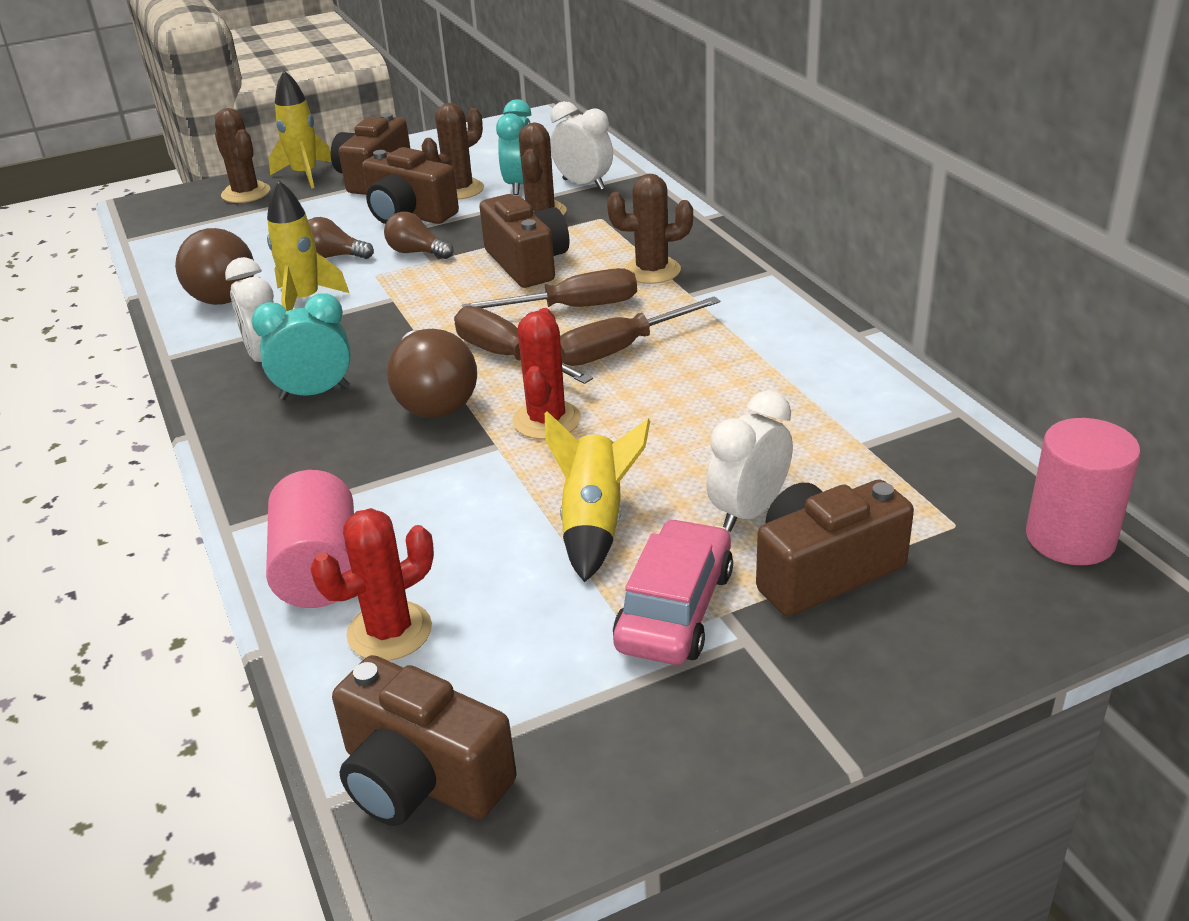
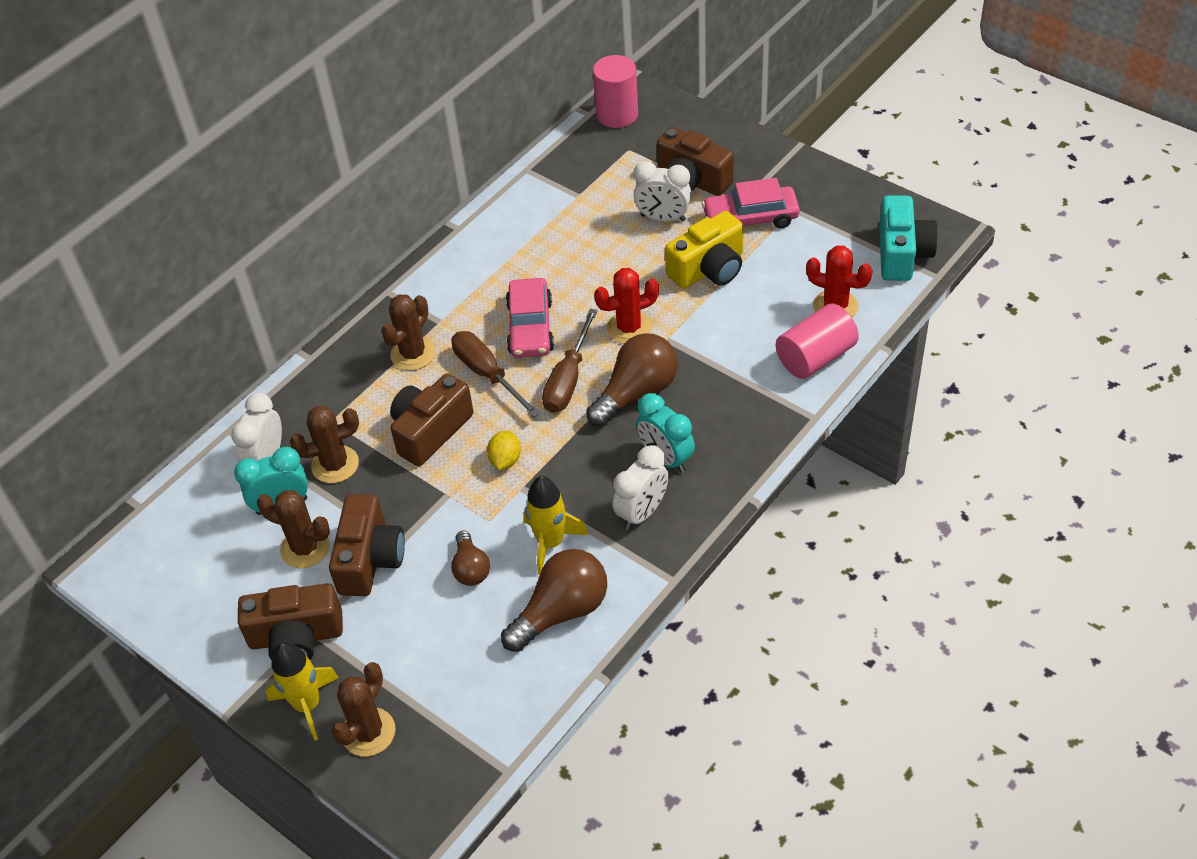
camera: 115 degrees left, 15 degrees up
(417, 252) = (440, 513): brown light bulb -> none
(421, 778) = (902, 254): brown camera -> turquoise camera
(438, 296) = (505, 460): none -> yellow lemon
(594, 523) = (709, 269): yellow rocket -> yellow camera
(621, 349) = (530, 327): brown screwdriver -> pink car
(652, 271) = (413, 354): brown cactus -> brown cactus turned 60 degrees clockwise

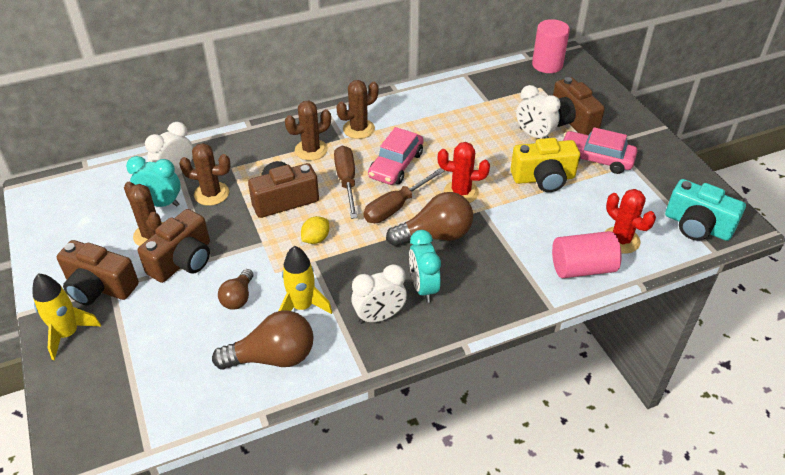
camera: 25 degrees right, 5 degrees down
(368, 732) = (87, 372): brown cactus -> brown cactus (358, 129)
(902, 254) = (697, 226): turquoise camera -> turquoise camera turned 90 degrees clockwise

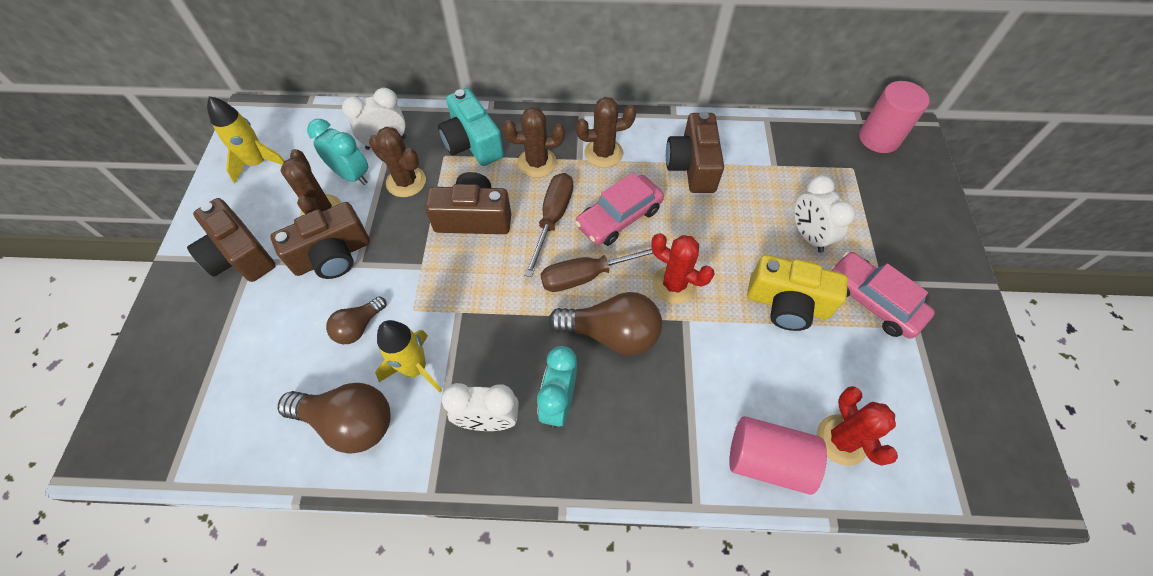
camera: 25 degrees right, 15 degrees up
(68, 334) = (181, 300): yellow rocket -> yellow rocket (258, 163)
(316, 239) = (478, 283): yellow lemon -> none
(570, 120) = (867, 230): brown camera -> brown camera (692, 166)
(697, 226) = (962, 463): turquoise camera -> turquoise camera (472, 143)

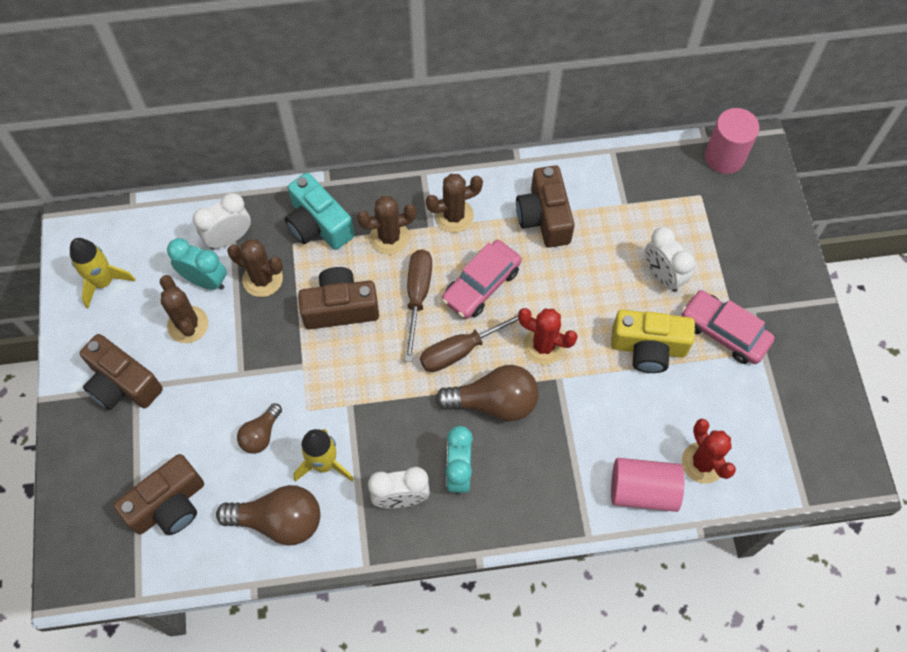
camera: 10 degrees left, 5 degrees up
(332, 256) = (213, 369): brown camera -> brown camera (169, 505)

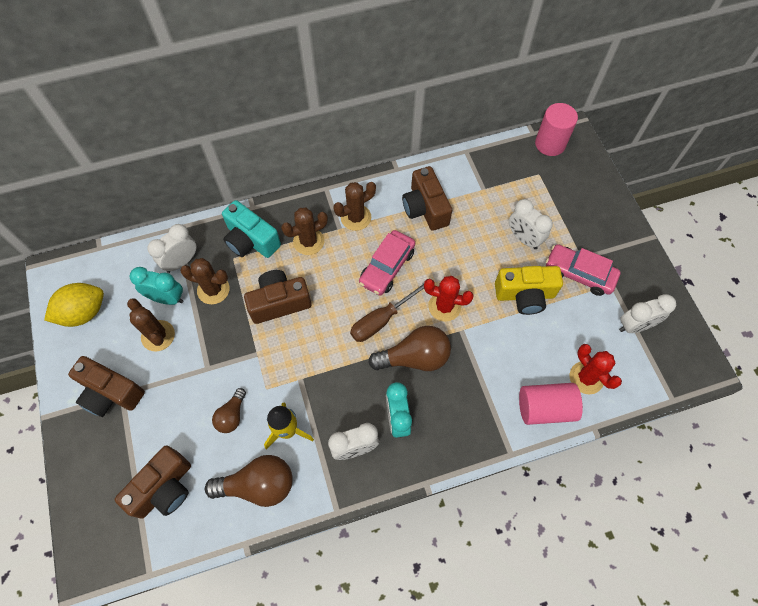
camera: 10 degrees left, 0 degrees up
(104, 282) = (83, 312): yellow rocket -> yellow lemon
(417, 297) = (339, 284): brown screwdriver -> none
(780, 409) = (635, 325): none -> white clock

